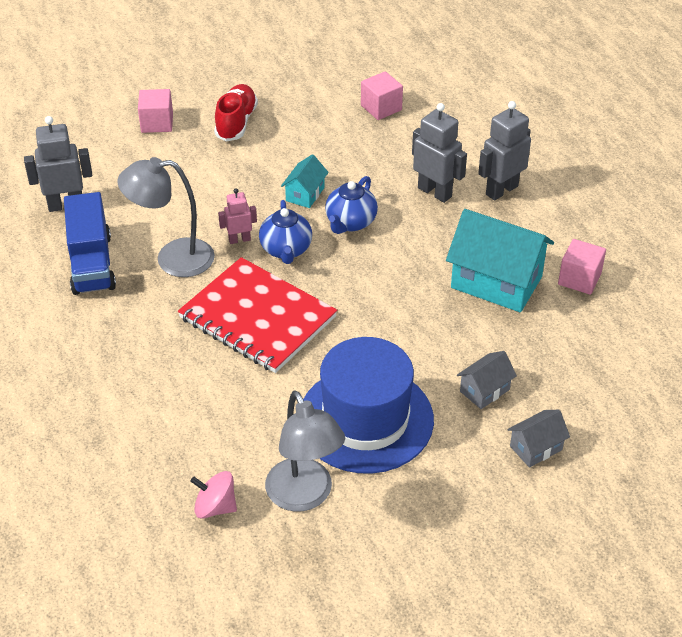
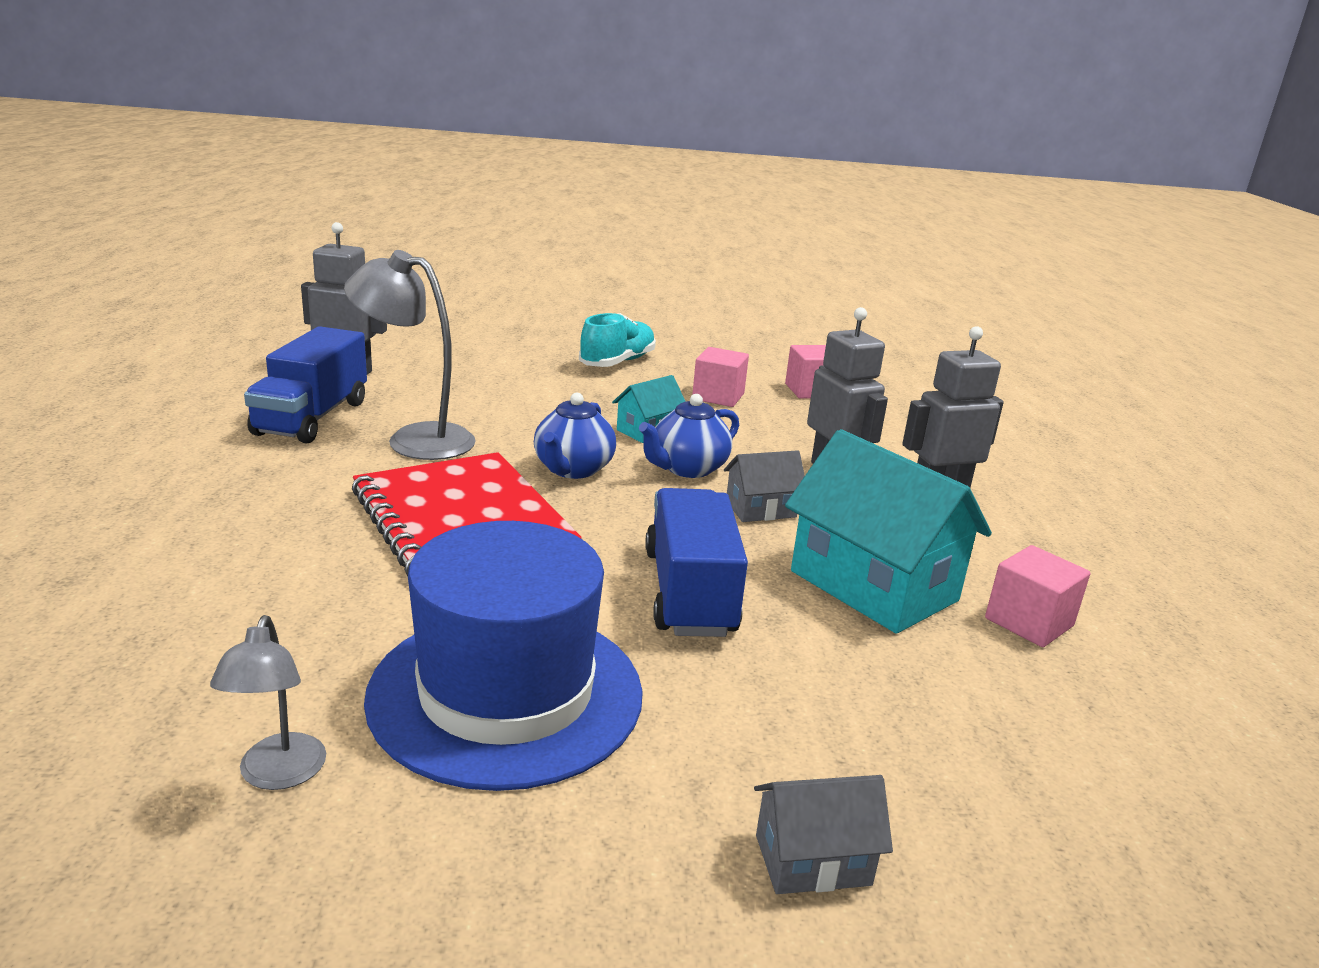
camera: 20 degrees right, 20 degrees down
(157, 123) = (525, 343): pink cube -> pink cube (718, 396)
(215, 507) = (109, 733): pink spinning top -> none
(236, 122) = (617, 362): red shoe -> turquoise shoe
(239, 239) = (520, 445): pink robot -> none
(304, 496) = (278, 775): grey lamp -> grey lamp, size x0.56
(409, 323) = (689, 592): none -> blue truck
(484, 390) = (761, 722): grey house -> grey house (760, 509)

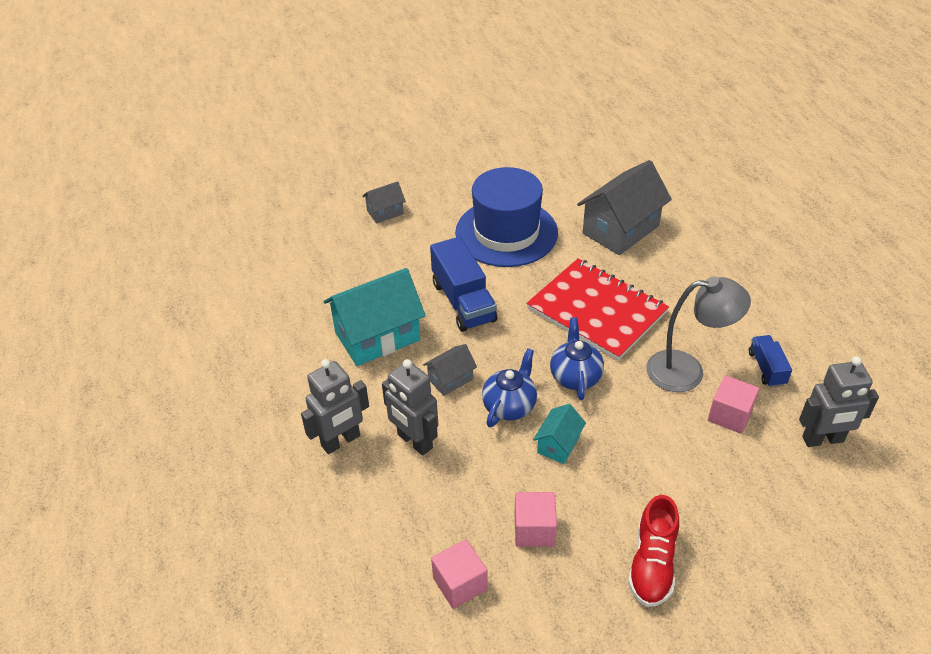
camera: 165 degrees right, 20 degrees up
(247, 623) = (620, 230): none -> grey house
(278, 775) = (551, 190): grey lamp -> none
(312, 418) = (766, 368): blue truck -> blue truck, size x0.55
(617, 362) = (652, 564): turquoise shoe -> red shoe
(873, 586) = (377, 336): turquoise house -> turquoise house turned 60 degrees counterclockwise
(1029, 622) = (300, 337): pink cube -> pink cube (729, 415)

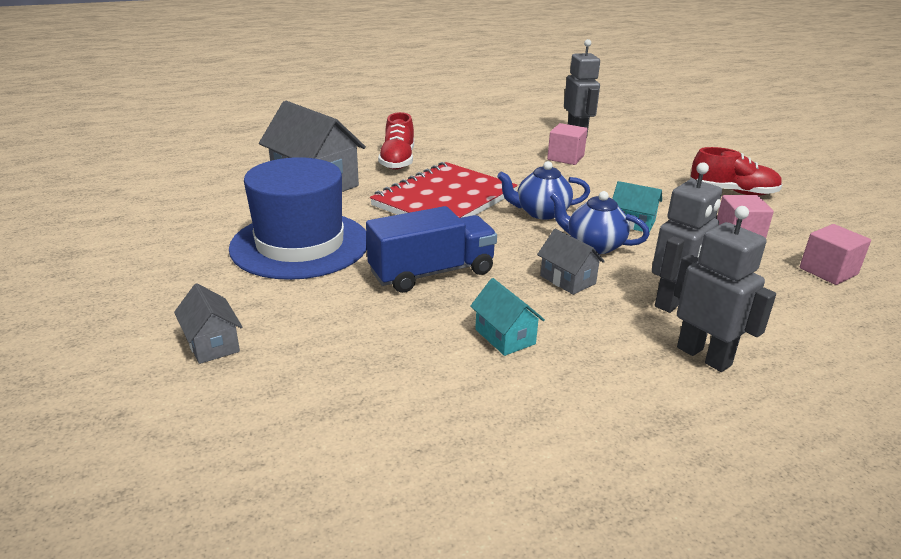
camera: 95 degrees left, 15 degrees down
(377, 336) = (505, 337): turquoise house -> turquoise house, size x0.50
(686, 278) = (398, 161): none -> red shoe
(687, 371) = (520, 168): grey lamp -> none
(766, 368) = (509, 143): blue truck -> none

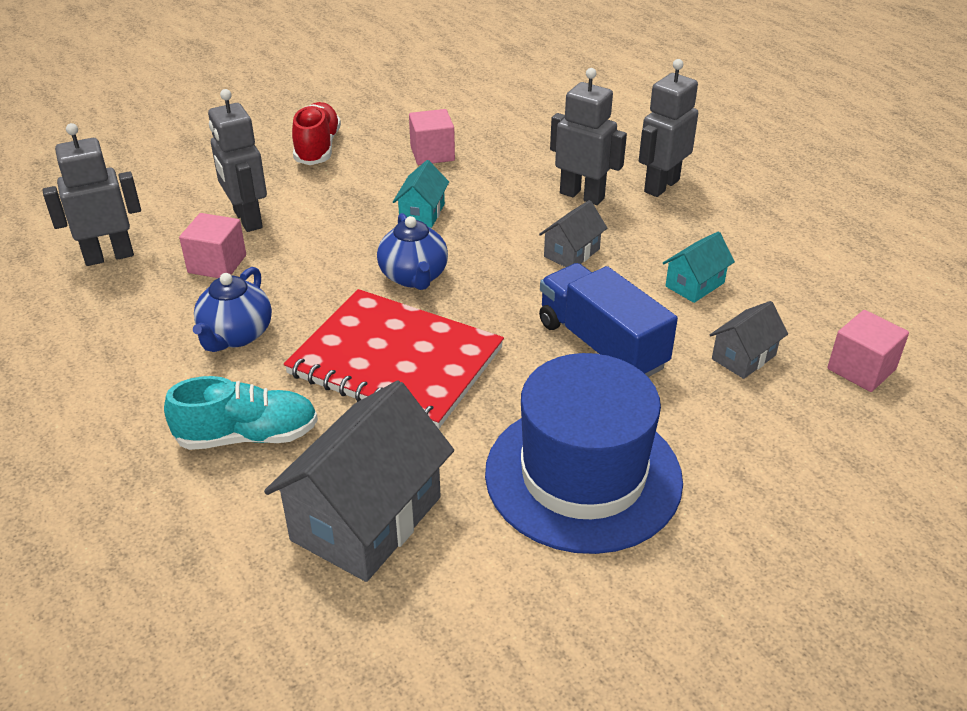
camera: 100 degrees left, 10 degrees up
(212, 344) = (831, 483): grey house -> grey house (743, 357)
(398, 161) = (248, 436): red shoe -> turquoise shoe
(594, 245) = (488, 238): blue teapot -> blue teapot (236, 335)
(620, 167) = (247, 219): none -> grey robot
(828, 271) = (489, 118): pink cube -> pink cube (861, 369)

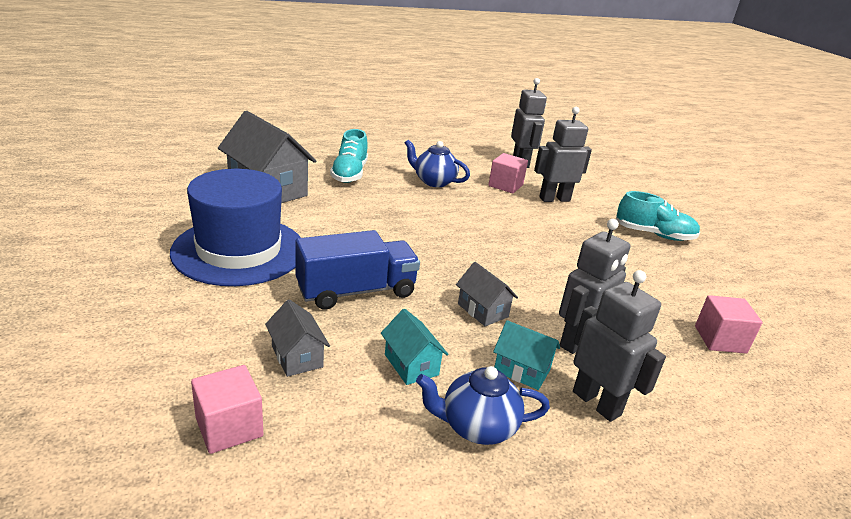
camera: 100 degrees right, 10 degrees down
(317, 148) = (654, 234): red shoe -> turquoise shoe
(396, 361) = (385, 217): red notebook -> none
(414, 277) = (471, 239): blue teapot -> blue teapot (477, 427)
(422, 213) = (555, 257): turquoise house -> turquoise house (522, 370)
(432, 154) = (651, 280): pink cube -> pink cube (720, 339)

